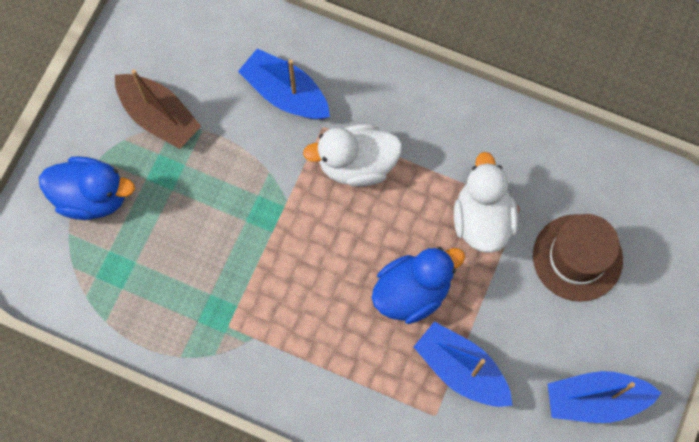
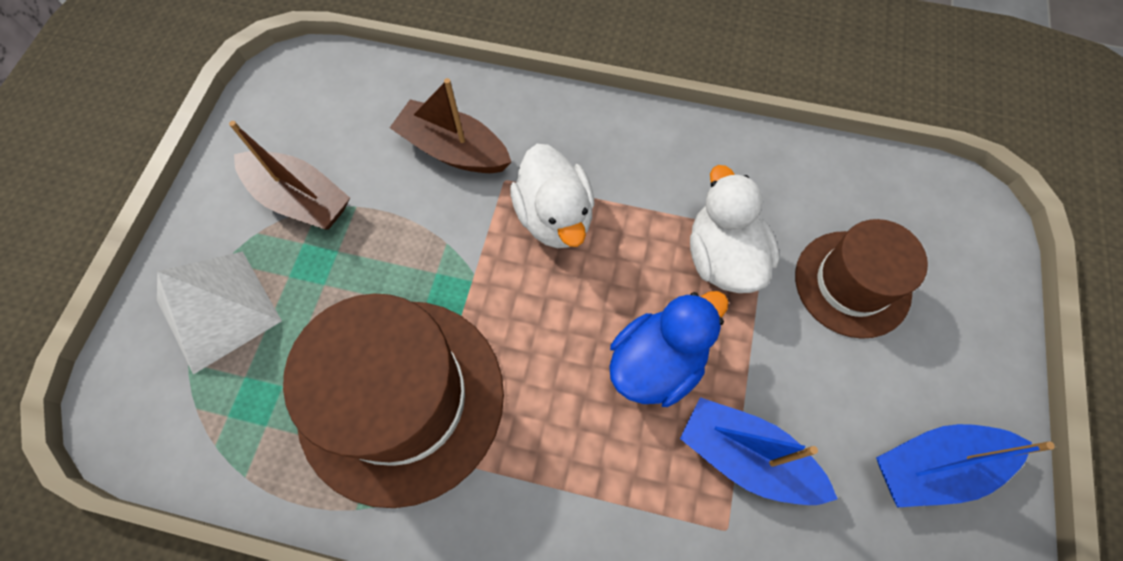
camera: 10 degrees left, 5 degrees down
(92, 197) = (219, 310): blue duck -> white pyramid
(220, 286) = (401, 399): none -> brown hat
(285, 94) = (453, 150): blue boat -> brown boat
(357, 164) = (554, 217): white duck -> white duck turned 90 degrees counterclockwise

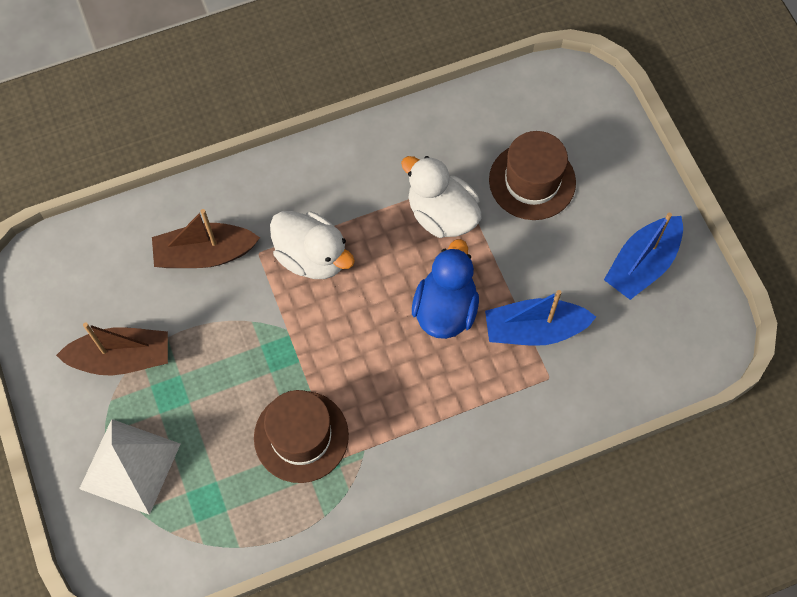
camera: 35 degrees left, 0 degrees up
(401, 399) = (301, 436): brown hat -> brown hat, size x0.60

